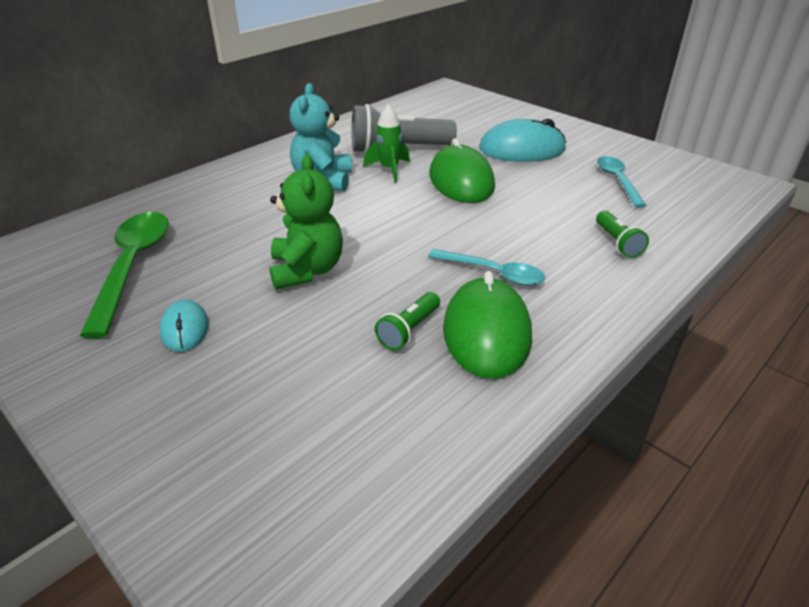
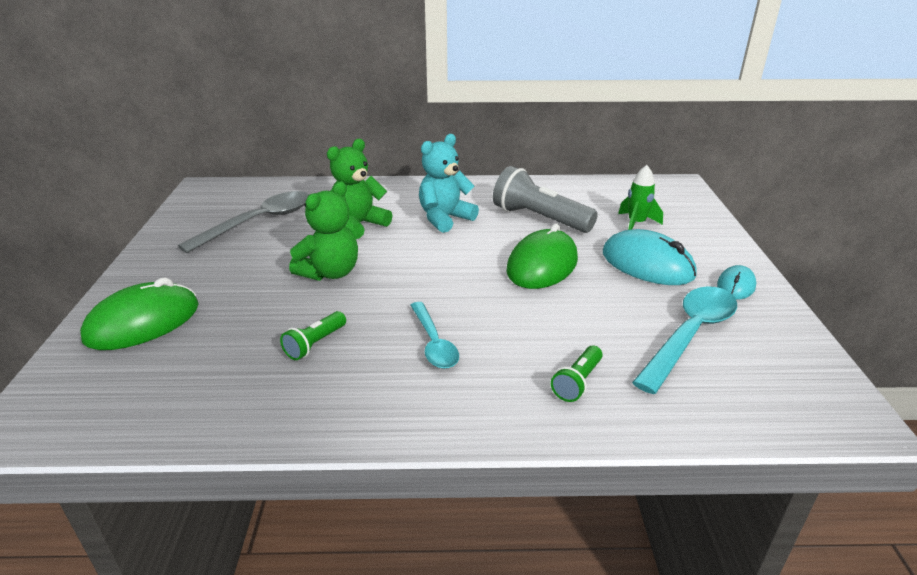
camera: 45 degrees right, 5 degrees down
(133, 266) = (259, 222): green spoon -> grey spoon
(185, 329) = (222, 270): turquoise mouse -> turquoise mouse (735, 286)
(252, 220) = (358, 225): none -> green teddy bear
(389, 170) = (503, 231): green rocket -> green rocket (636, 224)
(409, 330) = (315, 344): green flashlight -> green flashlight turned 45 degrees counterclockwise
(487, 332) = (354, 377): green mouse -> green mouse (143, 322)
(617, 180) = (690, 334): turquoise spoon -> turquoise spoon, size x1.61

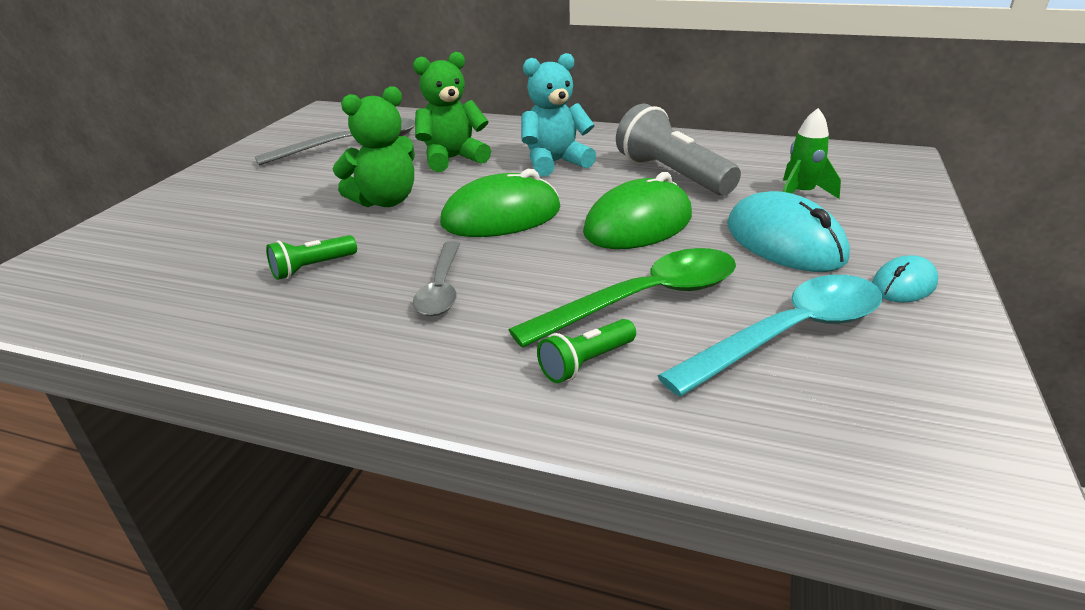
camera: 20 degrees right, 0 degrees up
(143, 322) = (168, 222): green mouse -> green mouse (501, 217)
(434, 343) = (441, 288): turquoise spoon -> grey spoon
(585, 325) = (645, 299): none -> green spoon

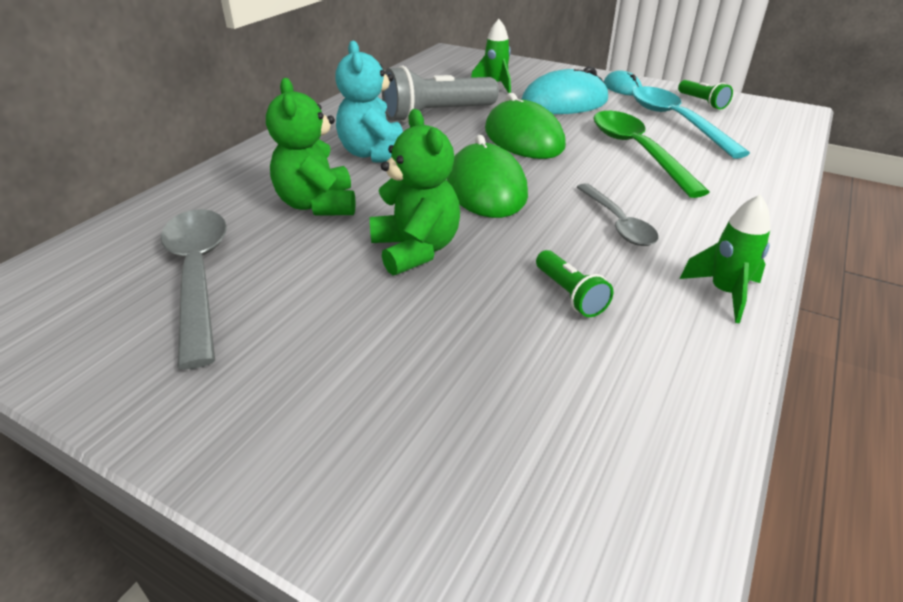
camera: 80 degrees left, 5 degrees up
(301, 352) = (724, 293): none -> green rocket
(441, 288) = (618, 223): grey spoon -> grey spoon turned 60 degrees clockwise
(586, 363) = (715, 178): green flashlight -> green flashlight (702, 102)

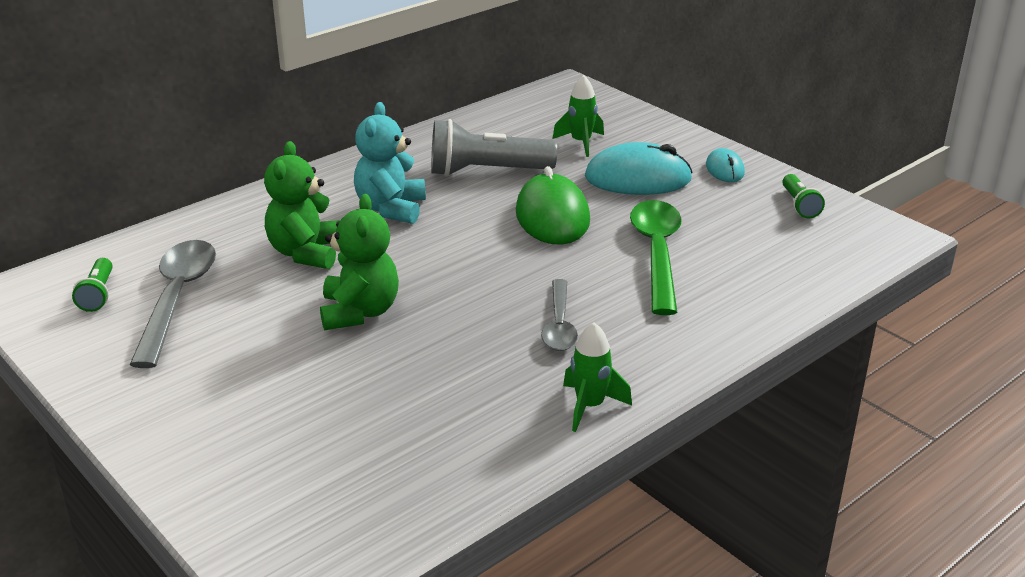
camera: 20 degrees right, 5 degrees down
(486, 188) = (468, 266): green mouse -> none
(569, 294) = (455, 377): green flashlight -> green flashlight (98, 294)
(675, 121) = (739, 224): turquoise spoon -> none

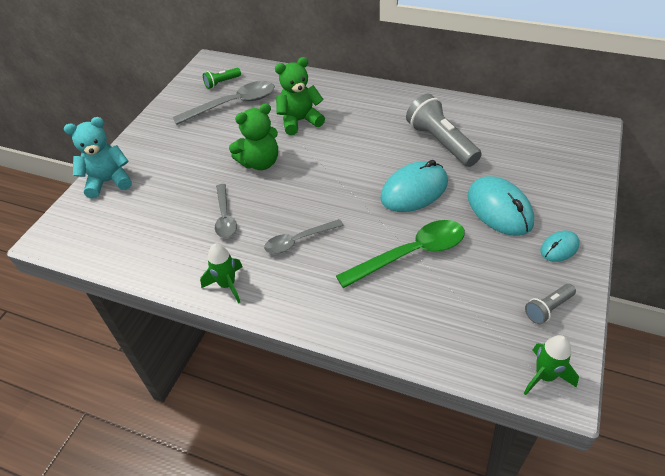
camera: 65 degrees right, 15 degrees up
(391, 209) = (366, 127): turquoise teddy bear -> turquoise teddy bear (109, 181)
(448, 374) = (225, 217): none -> grey spoon
(552, 216) = (414, 190): green mouse -> turquoise mouse
(581, 143) = (519, 165): green rocket -> green rocket (544, 376)
(799, 205) = (548, 308): green flashlight -> grey flashlight

